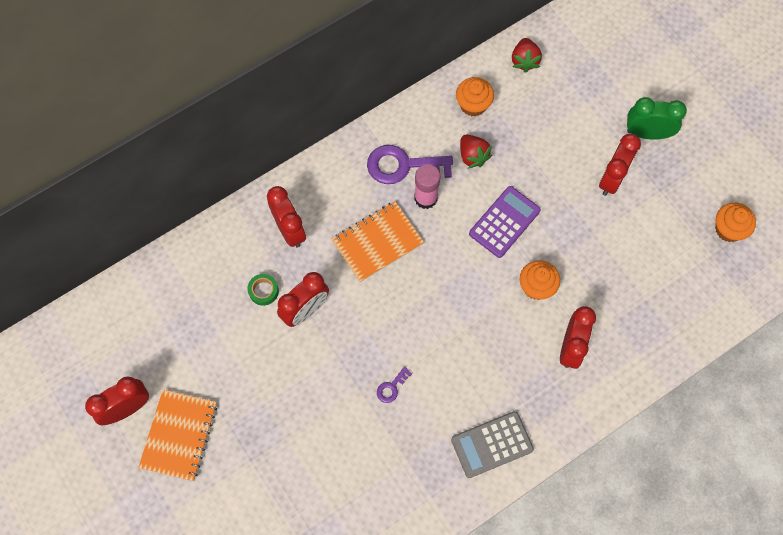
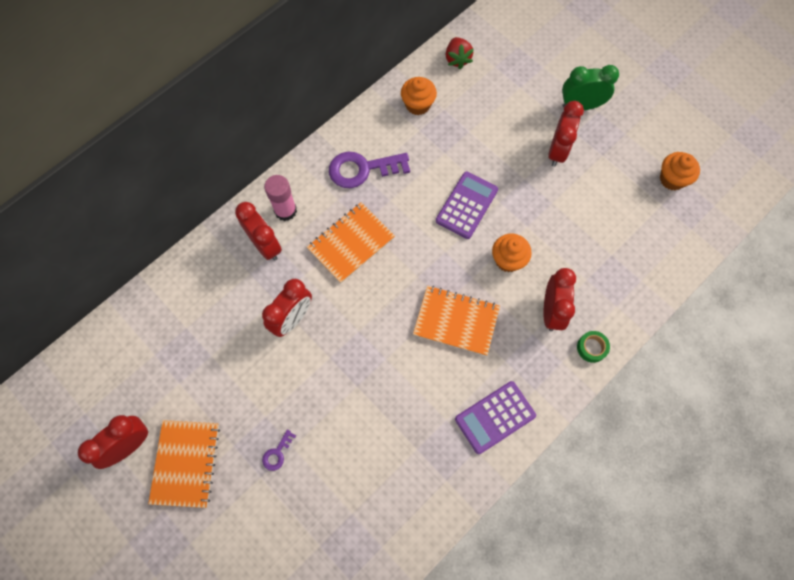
camera: 10 degrees left, 0 degrees up
(263, 291) = (249, 307): green tape -> green tape (591, 348)
(392, 387) = (388, 379): purple key -> purple key (277, 453)
(425, 198) = (389, 195): pink glue stick -> pink glue stick (285, 210)
(471, 341) = (456, 321): none -> orange notebook
(473, 156) = (426, 150): red strawberry -> none
(492, 444) = (495, 417): grey calculator -> purple calculator

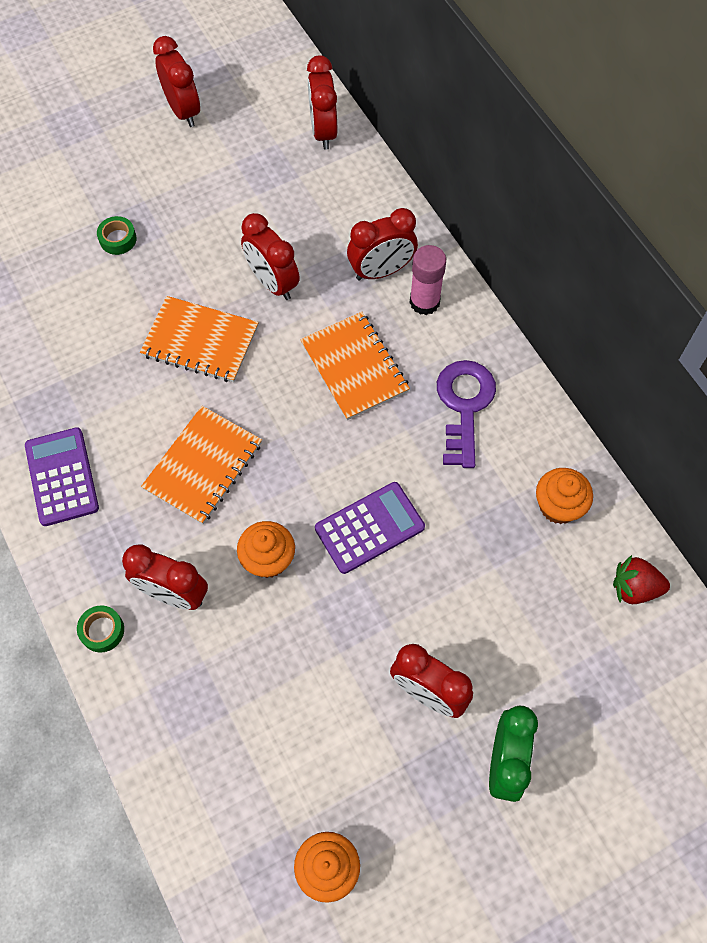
camera: 105 degrees right, 5 degrees down
(136, 321) = (323, 131): none -> red clock
(186, 463) = (143, 156): orange notebook -> orange notebook (200, 341)
(277, 453) = (118, 239): purple key -> green tape
(466, 205) = (369, 528): purple calculator -> purple calculator turned 75 degrees counterclockwise

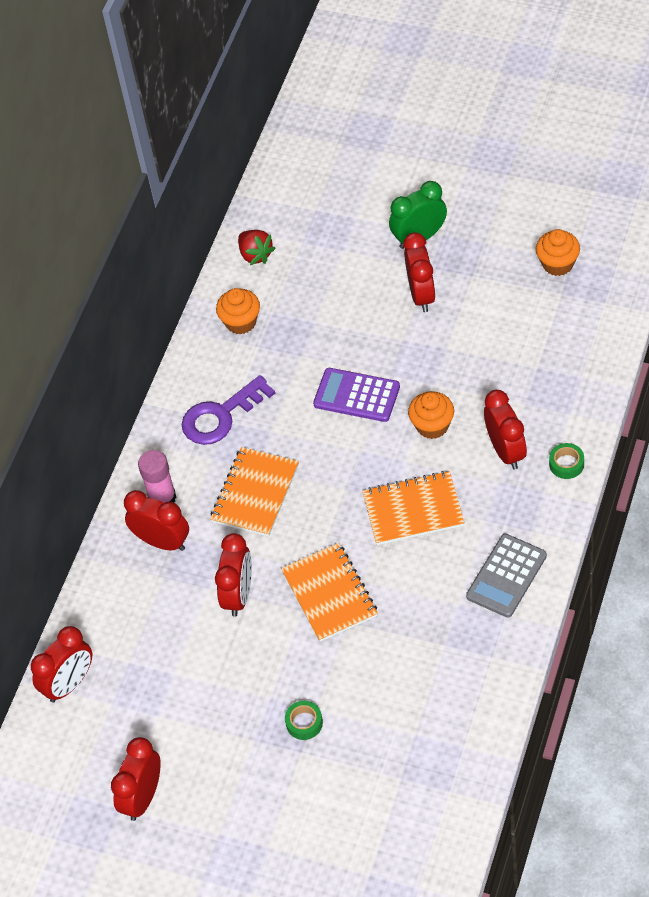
camera: 125 degrees left, 10 degrees down
(62, 477) = (506, 576): purple calculator -> grey calculator

